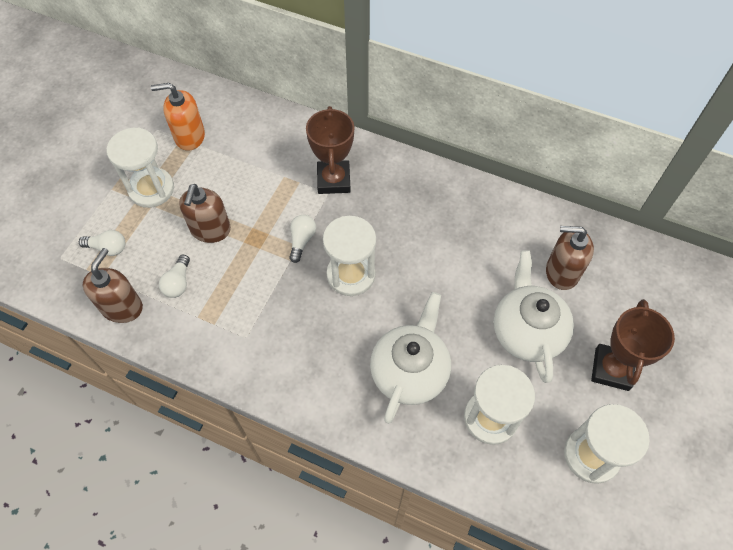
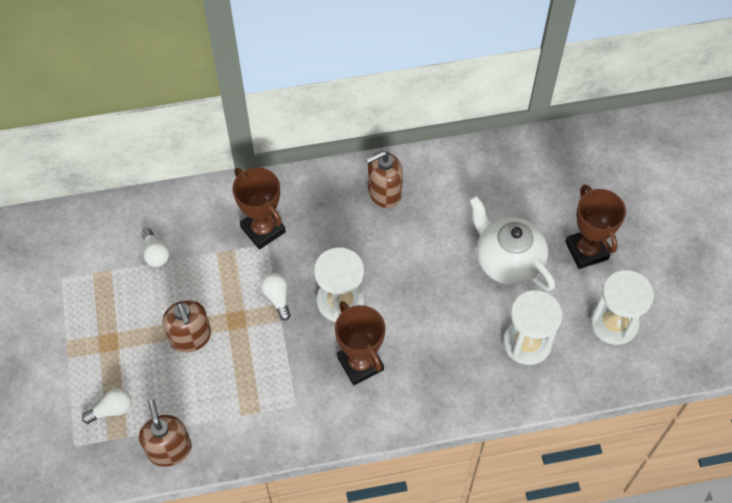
camera: 35 degrees left, 0 degrees up
(151, 189) = (105, 335): white hourglass -> none
(178, 283) = (201, 398): white light bulb -> white light bulb (155, 253)
(189, 136) = (99, 267): orange soap dispenser -> none
(326, 338) = (360, 363): none -> brown trophy
(409, 371) = (444, 347): white teapot -> none
(561, 272) = (501, 197): brown soap dispenser -> brown soap dispenser (384, 193)

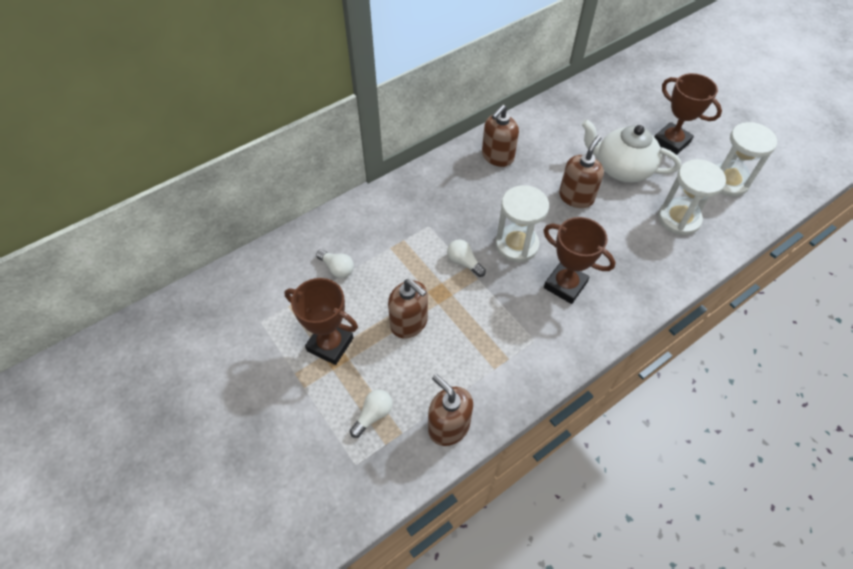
camera: 25 degrees left, 5 degrees down
(263, 229) = (418, 216): brown trophy -> brown trophy (330, 344)
(436, 273) = (576, 197): none -> brown soap dispenser

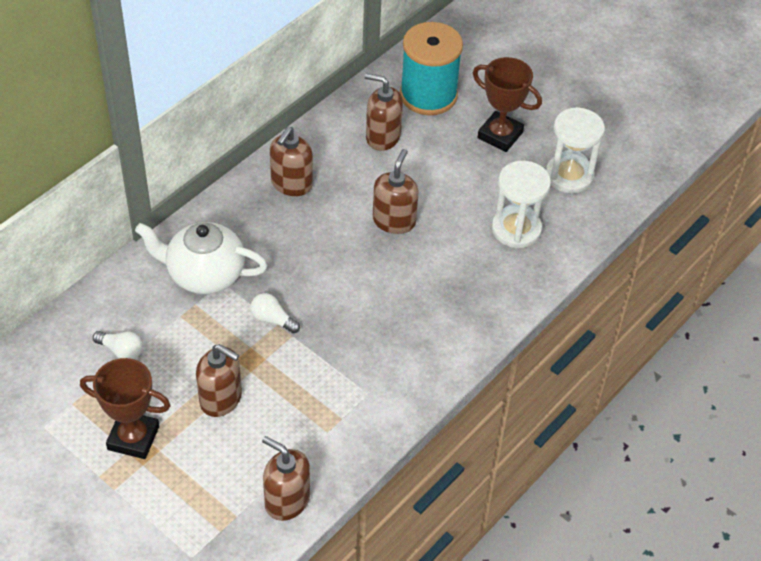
camera: 15 degrees left, 5 degrees down
(373, 415) = (200, 504): white light bulb -> none
(516, 245) = (331, 289): white hourglass -> none
(565, 285) = (394, 327): brown trophy -> none
(575, 131) = (382, 137): none -> brown soap dispenser
(615, 104) = (428, 95): none -> turquoise spool
(622, 169) = (444, 177): white teapot -> white teapot (204, 274)

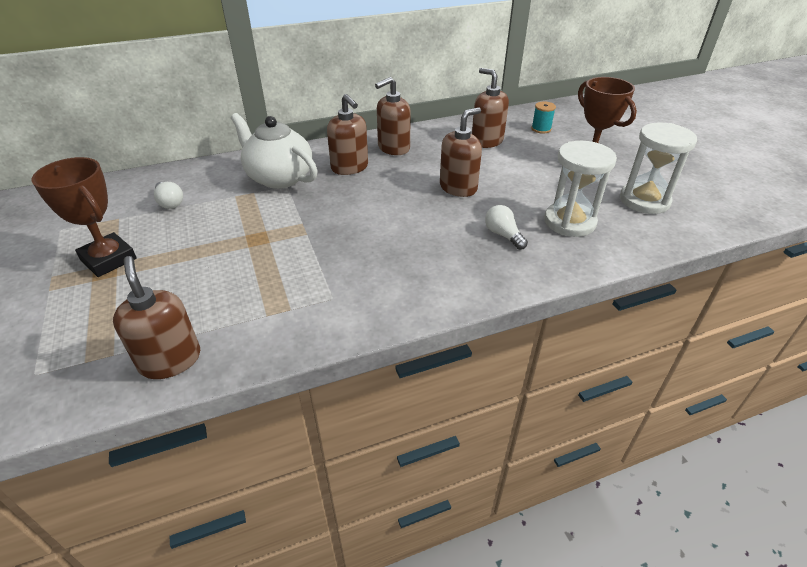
camera: 30 degrees right, 10 degrees down
(221, 399) = (204, 257): brown soap dispenser -> brown soap dispenser (350, 167)
(272, 320) = (301, 219): white light bulb -> white light bulb (503, 235)
(428, 95) = (541, 129): turquoise spool -> turquoise spool, size x0.40

